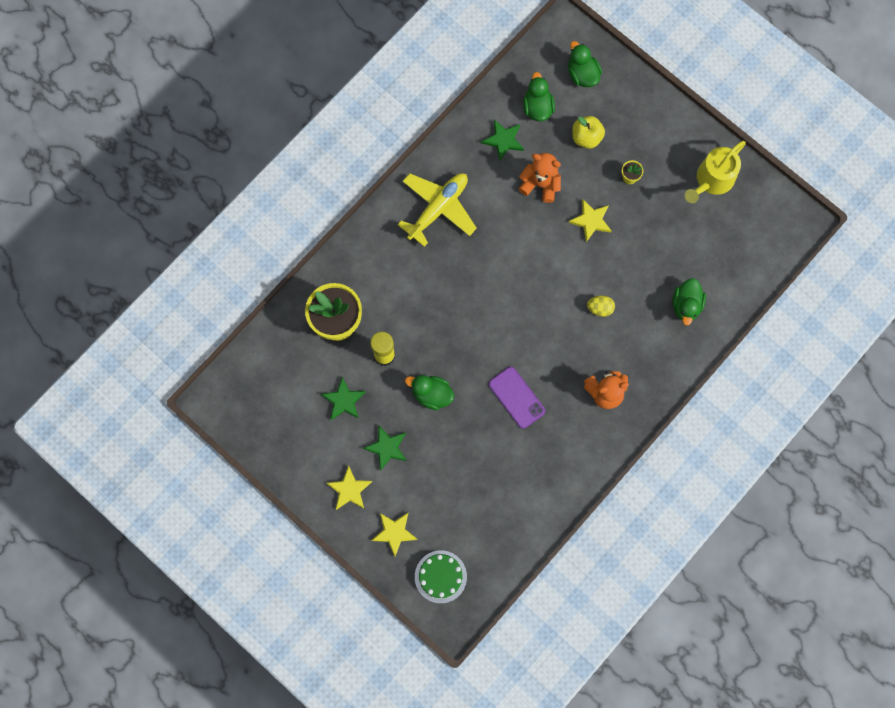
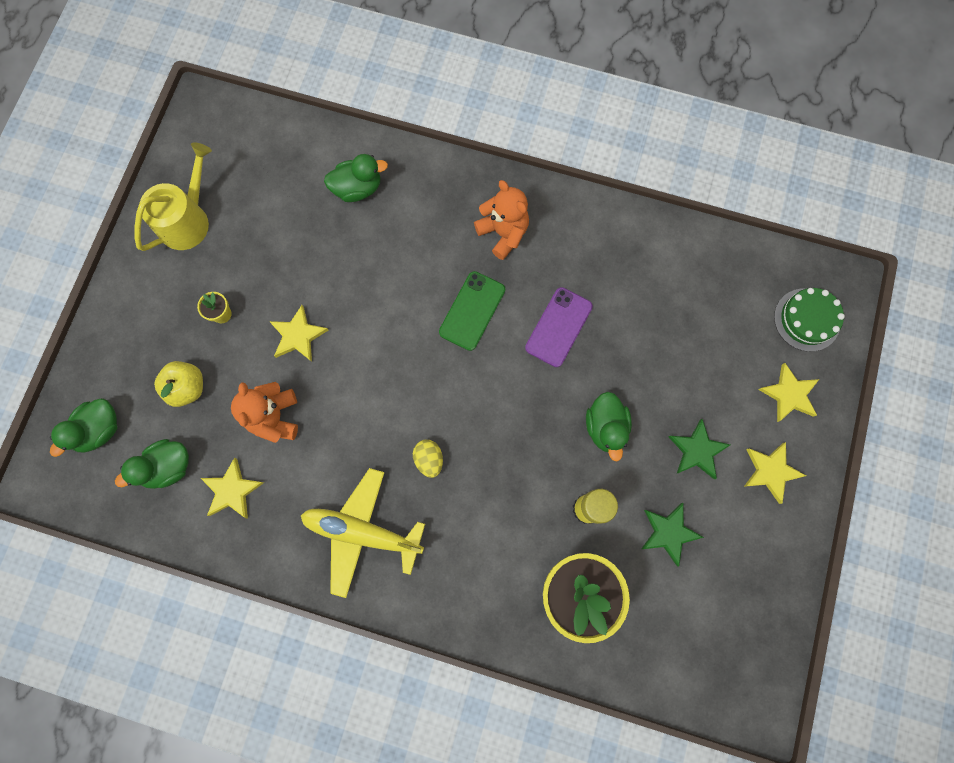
camera: 115 degrees left, 0 degrees up
(503, 140) = (232, 490): green star -> yellow star
(556, 344) = (472, 311): none -> green phone
(600, 308) = (405, 280): yellow egg -> yellow egg (429, 459)
(712, 180) = (188, 220): yellow watering can -> yellow watering can turned 75 degrees counterclockwise

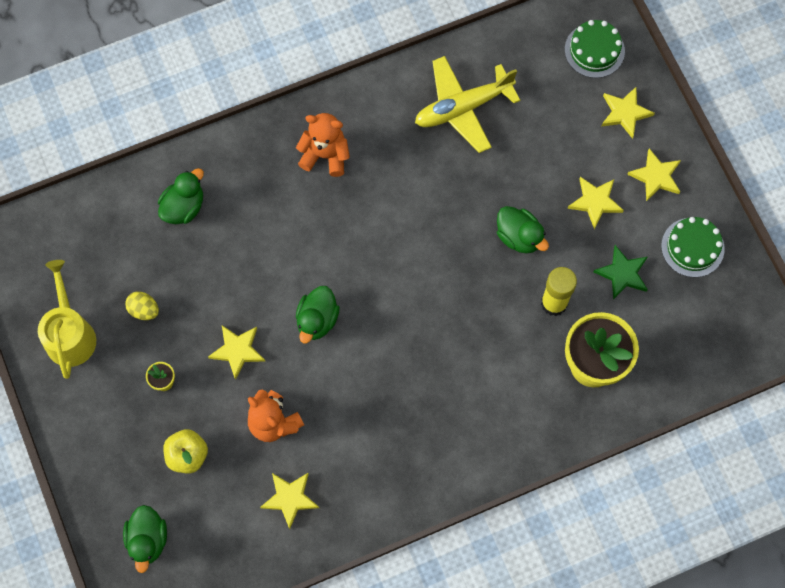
camera: 40 degrees left, 5 degrees down
(168, 467) = (226, 522): green duck -> green duck (317, 320)
(362, 532) = (411, 448): yellow plane -> yellow plane (463, 107)
(429, 459) = (414, 360): yellow egg -> yellow egg (144, 310)
(472, 311) = (352, 230): green phone -> none
(558, 327) = (425, 192): purple phone -> none
(697, 450) = (595, 202): green star -> yellow star
(752, 561) = (692, 247): none -> green cake

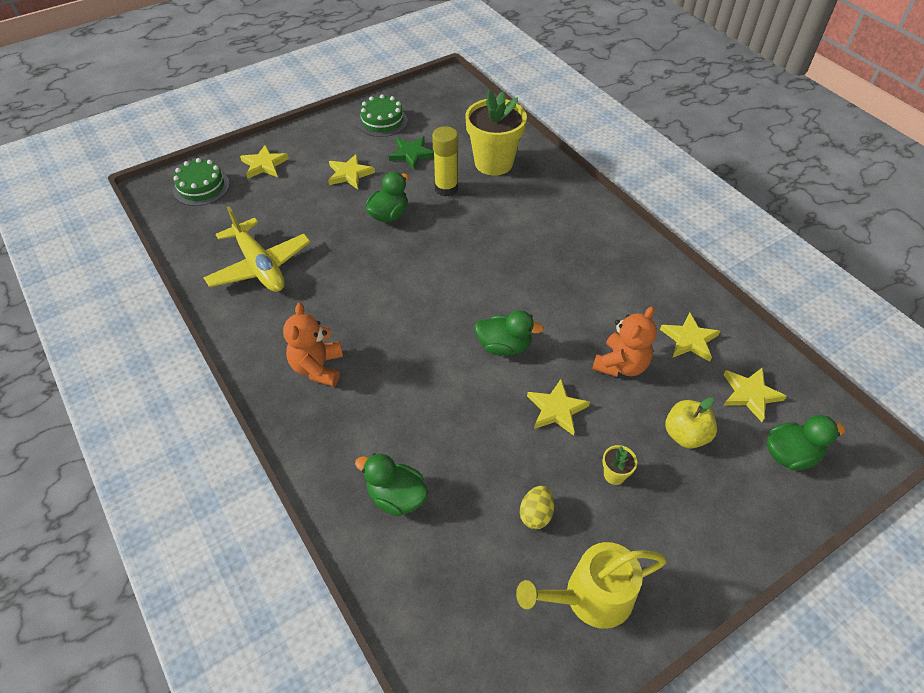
camera: 100 degrees left, 20 degrees down
(656, 176) = (322, 144): yellow star -> yellow star (750, 394)

